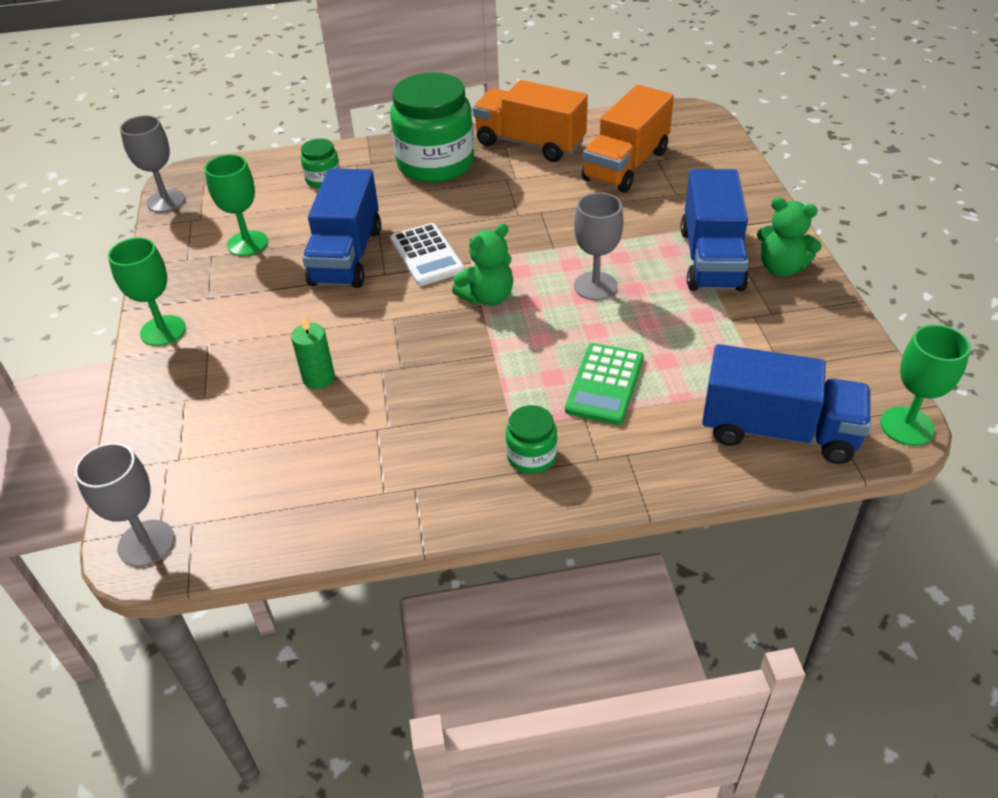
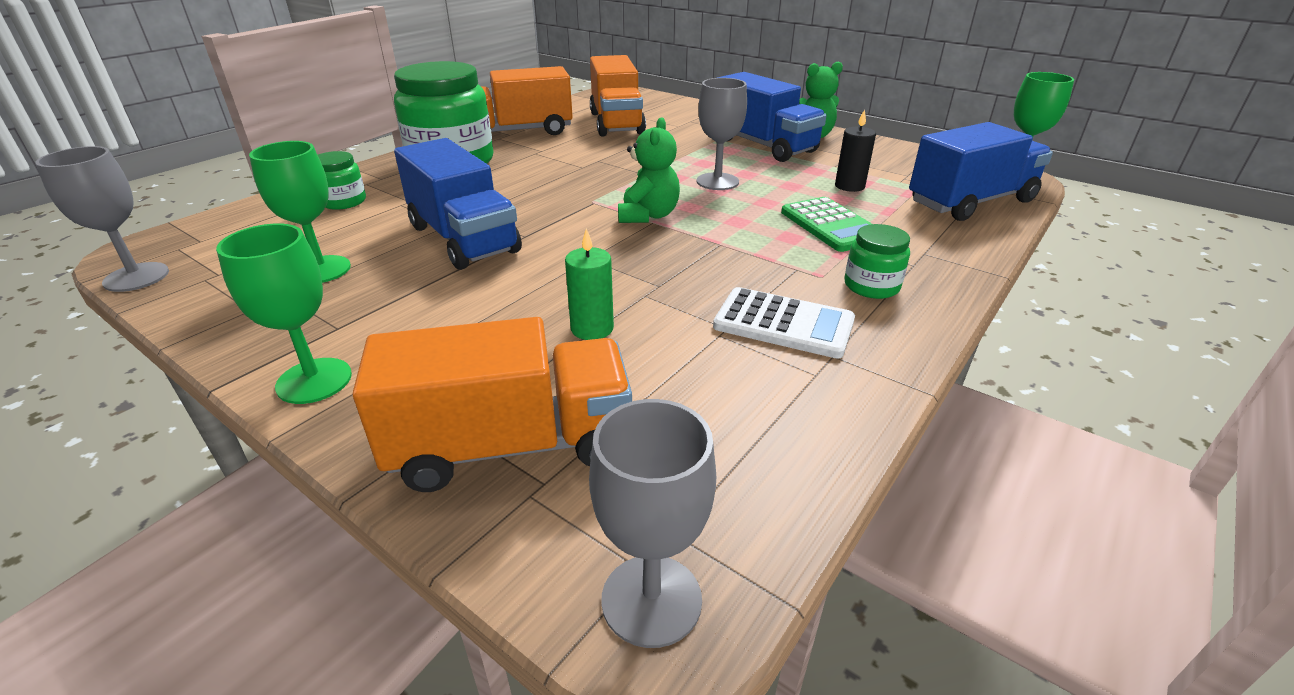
camera: 45 degrees left, 10 degrees down
(191, 428) = (511, 445): none -> orange truck
(427, 255) = (545, 212): white calculator -> white calculator (783, 323)
(699, 351) = (849, 186): none -> black candle

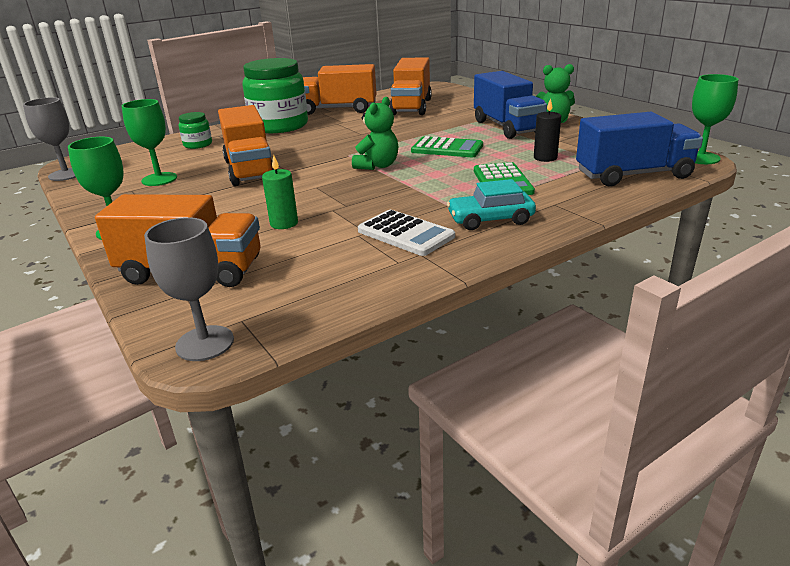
camera: 20 degrees right, 5 degrees down
(463, 239) = (250, 170): blue truck -> orange truck
(717, 181) = (447, 148): grey goblet -> green calculator
(871, 286) = (490, 219): green jar -> turquoise car

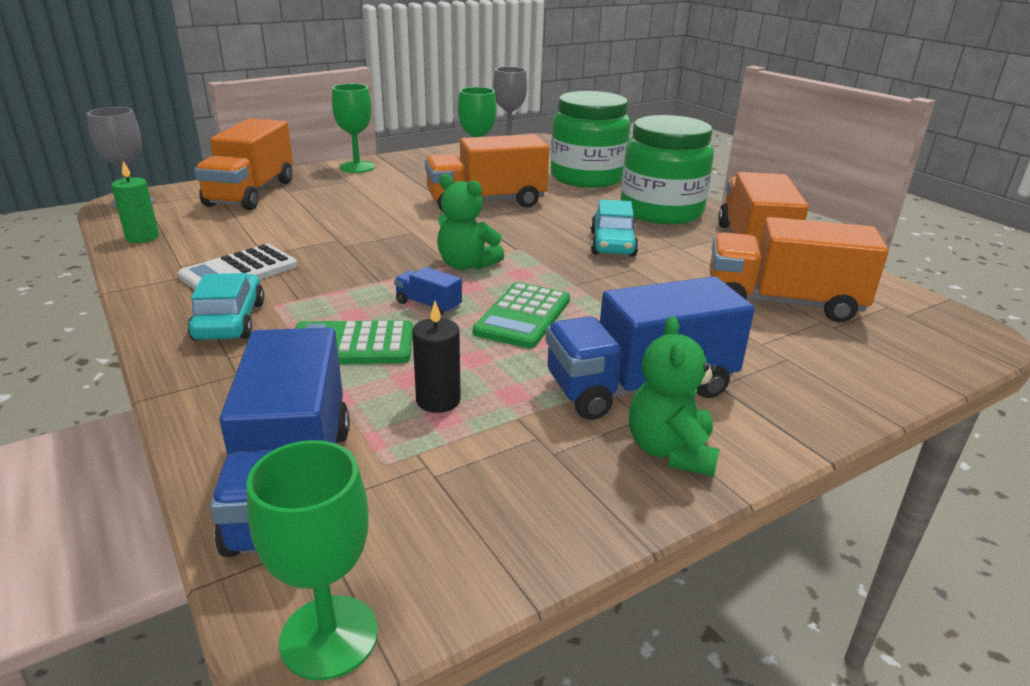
camera: 90 degrees right, 0 degrees up
(198, 144) = (587, 177): green jar -> green jar, size x2.19
(284, 223) = (319, 220): green candle -> green candle (142, 237)
(338, 135) = (612, 244): none -> turquoise car
(442, 169) = (428, 305): none -> blue truck

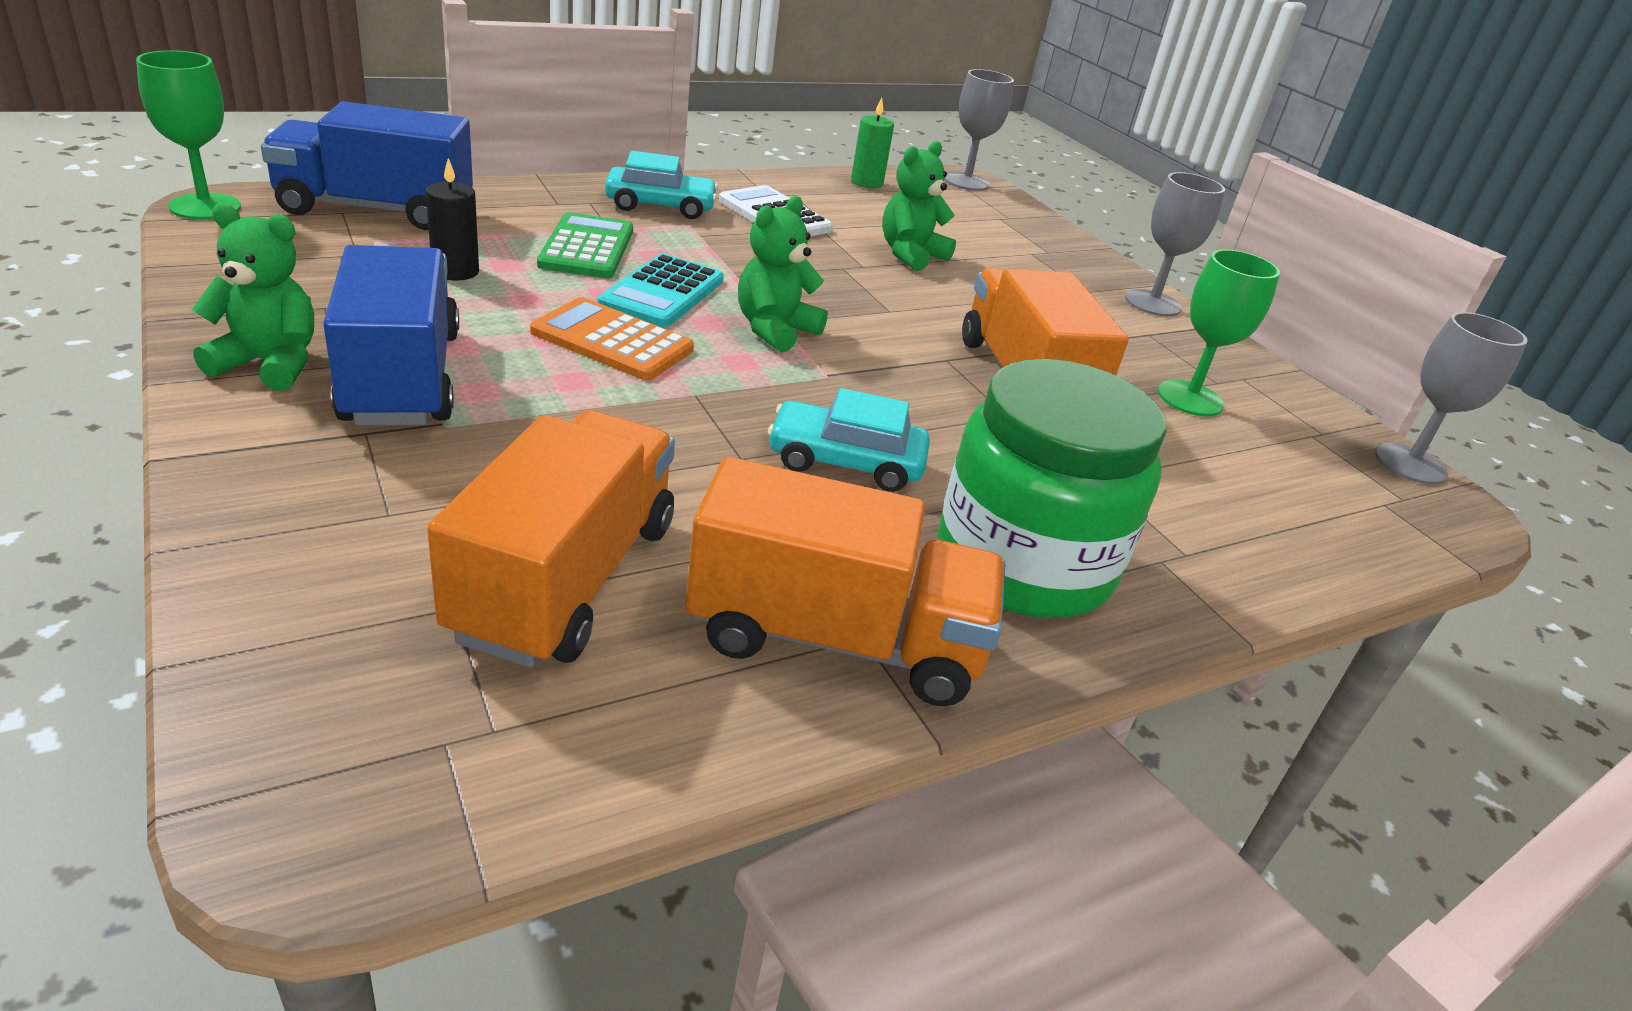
camera: 90 degrees right, 5 degrees up
(251, 193) = (1014, 234): orange truck -> none
(308, 224) = (911, 255): none -> green teddy bear
(357, 167) = (1152, 303): green goblet -> grey goblet
(428, 305) = (663, 292): blue truck -> turquoise calculator
(523, 316) = (612, 341): green calculator -> orange calculator
(587, 177) = (1209, 515): green jar -> none

